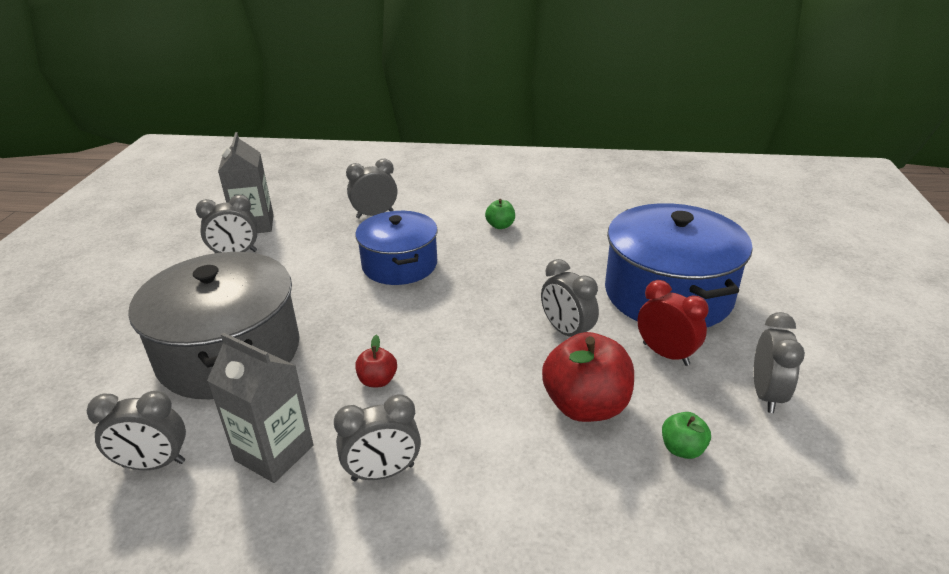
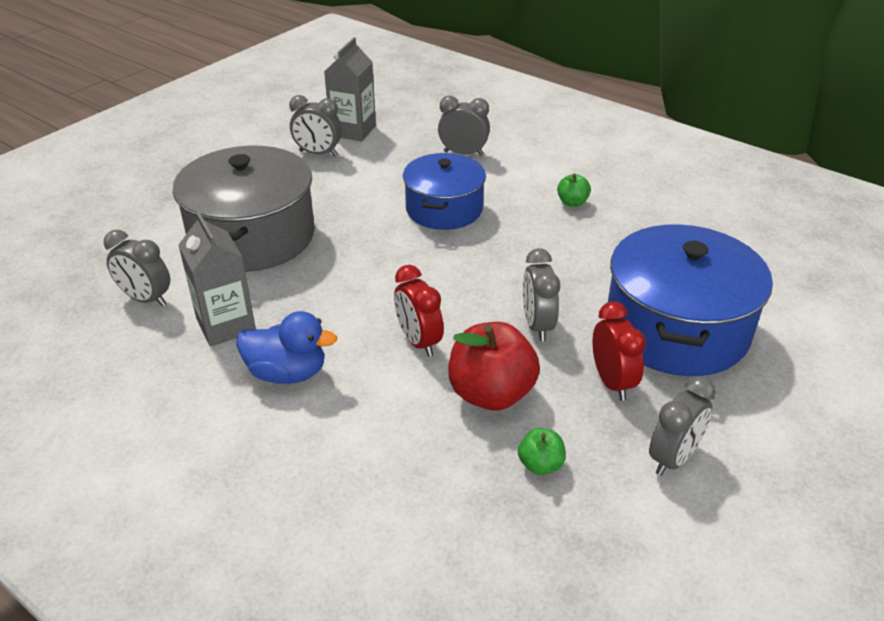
camera: 30 degrees right, 5 degrees up
(377, 380) = (341, 302): red apple -> none
(383, 473) = (287, 373): grey clock -> blue duck
(482, 387) = (418, 342): none -> red clock

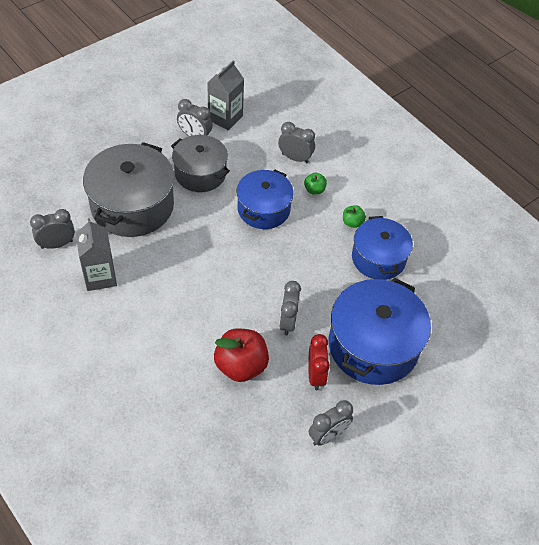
camera: 10 degrees right, 15 degrees up
(146, 299) = (57, 244): grey clock -> grey clock turned 120 degrees clockwise
(287, 373) = (127, 322): blue duck -> none
(340, 188) = (200, 173): none -> grey pot
(418, 342) = (211, 317): red clock -> none
(540, 464) = (251, 421): green apple -> green apple (314, 190)
(628, 232) = (378, 258): none -> blue pot

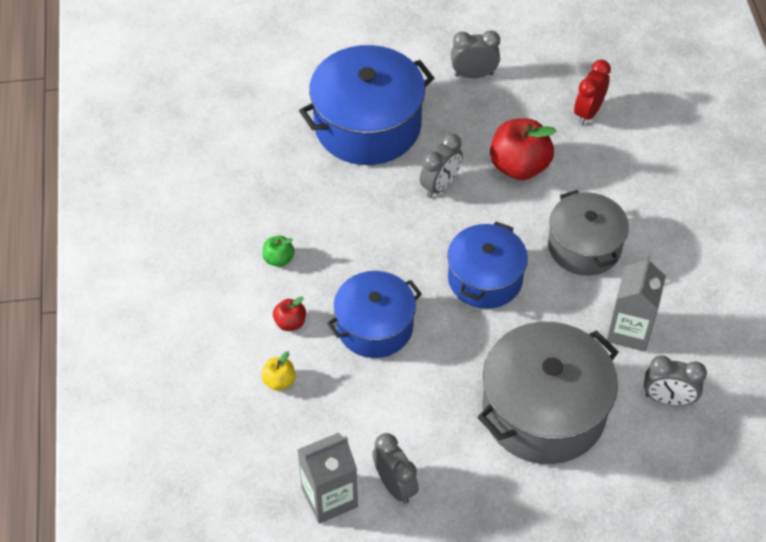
camera: 145 degrees left, 0 degrees up
(200, 173) = (424, 418): grey pot -> grey pot (584, 246)
(295, 158) = (279, 381): grey clock -> yellow apple
(314, 190) = (290, 322): green apple -> red apple
(315, 375) = (448, 126): red clock -> red clock (588, 112)
(378, 258) = (284, 205): blue pot -> blue pot (485, 278)

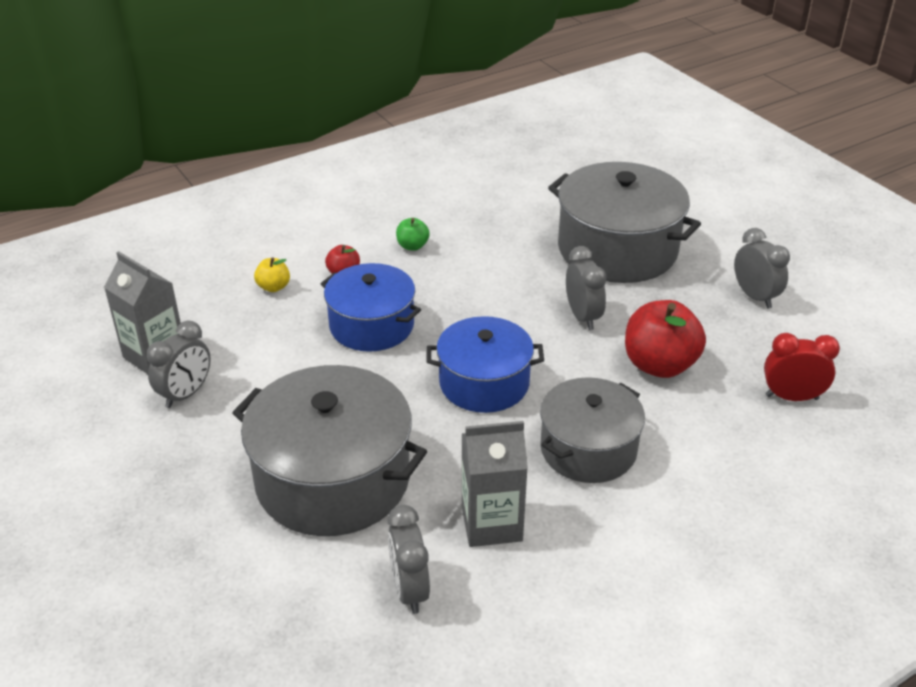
camera: 65 degrees right, 15 degrees down
(367, 125) = (617, 249): blue pot -> grey pot
(440, 185) = (583, 317): grey clock -> grey clock turned 120 degrees counterclockwise

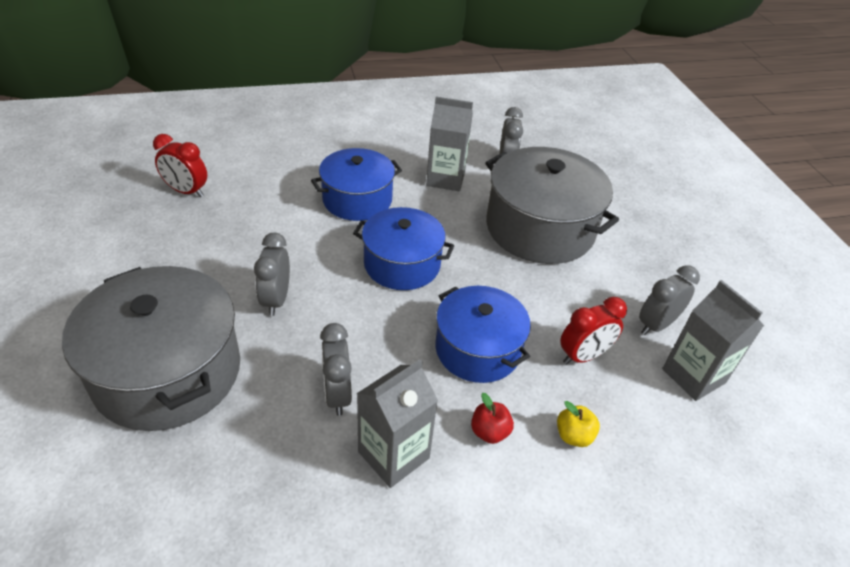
camera: 165 degrees left, 5 degrees up
(267, 345) = (583, 356): none -> red clock
(412, 246) = (393, 455): green apple -> grey carton
(588, 449) = (357, 200): grey pot -> blue pot
(659, 365) = (254, 239): red apple -> none
(755, 296) = (105, 273): grey clock -> grey clock (337, 394)

